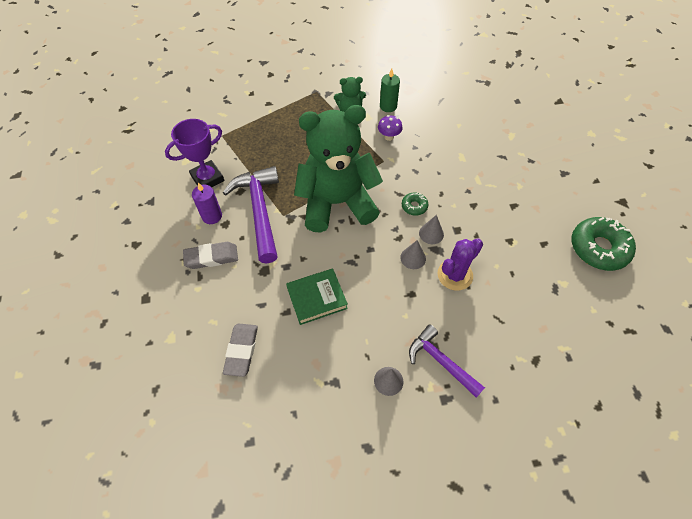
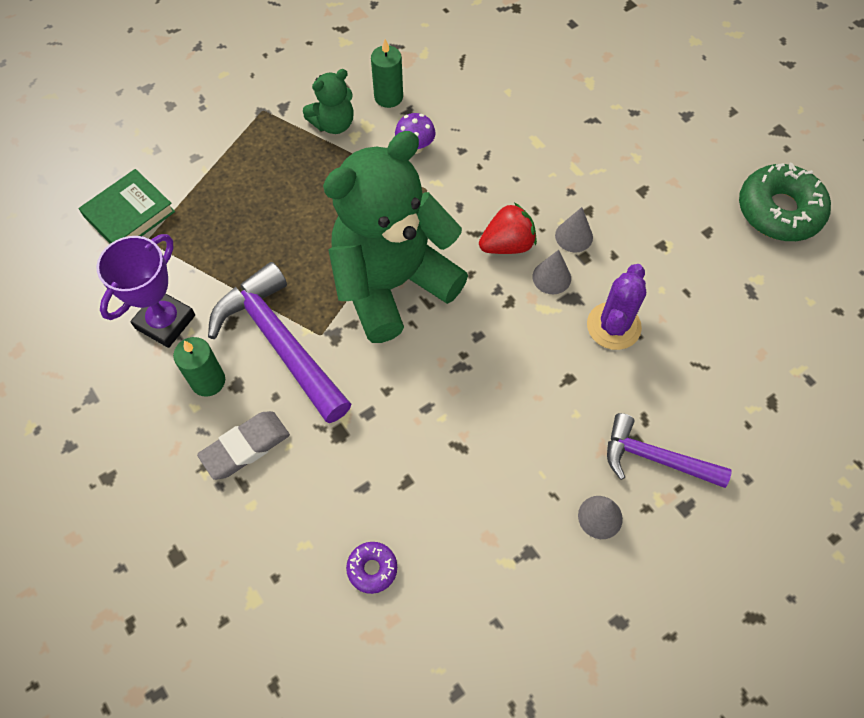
camera: 25 degrees left, 5 degrees up
(212, 216) = (208, 381): purple candle -> green candle
(241, 351) = (372, 569): grey eraser -> purple donut
(317, 298) = (439, 442): green book -> green book (129, 214)
(413, 258) = (544, 324): grey cone -> grey cone (574, 236)
(414, 206) = (507, 245): green donut -> red strawberry

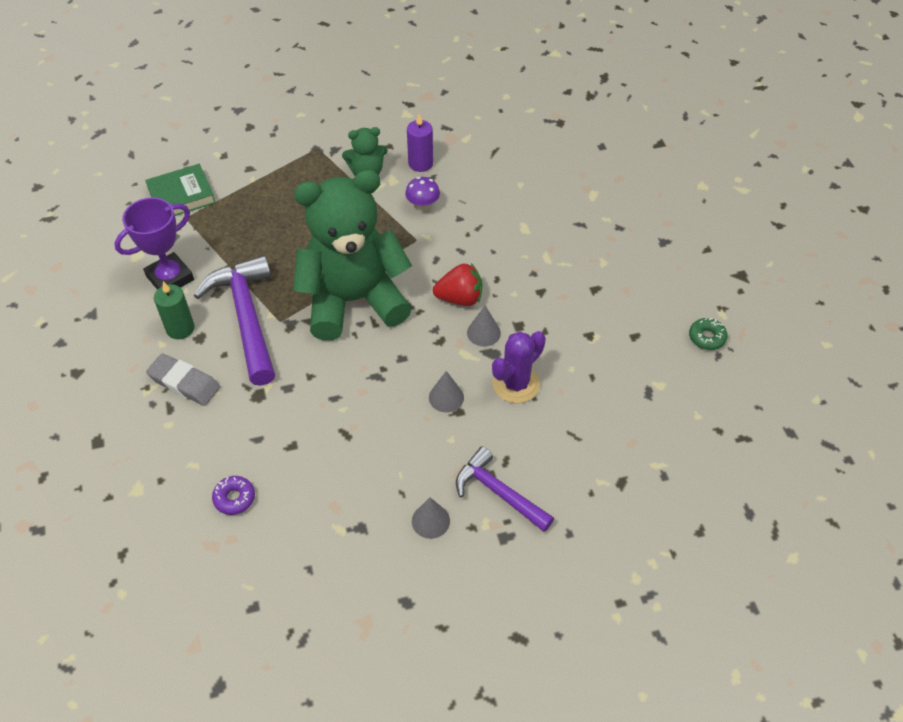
camera: 20 degrees right, 10 degrees down
(245, 447) = (184, 383): grey eraser -> grey eraser turned 45 degrees clockwise
(388, 97) = (420, 163): green candle -> purple candle
(574, 236) = (518, 307): grey cone -> grey cone (446, 397)
(779, 211) = (707, 337): green donut -> green donut, size x0.47

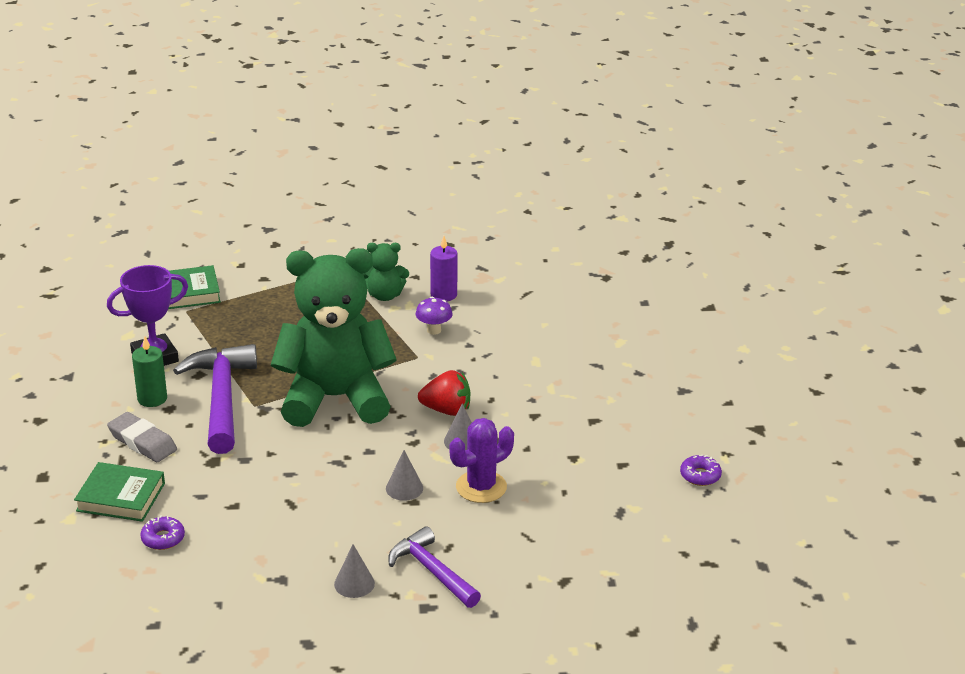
camera: 10 degrees right, 20 degrees down
(180, 454) = (121, 497): none -> green book
(707, 337) = (700, 475): green donut -> purple donut

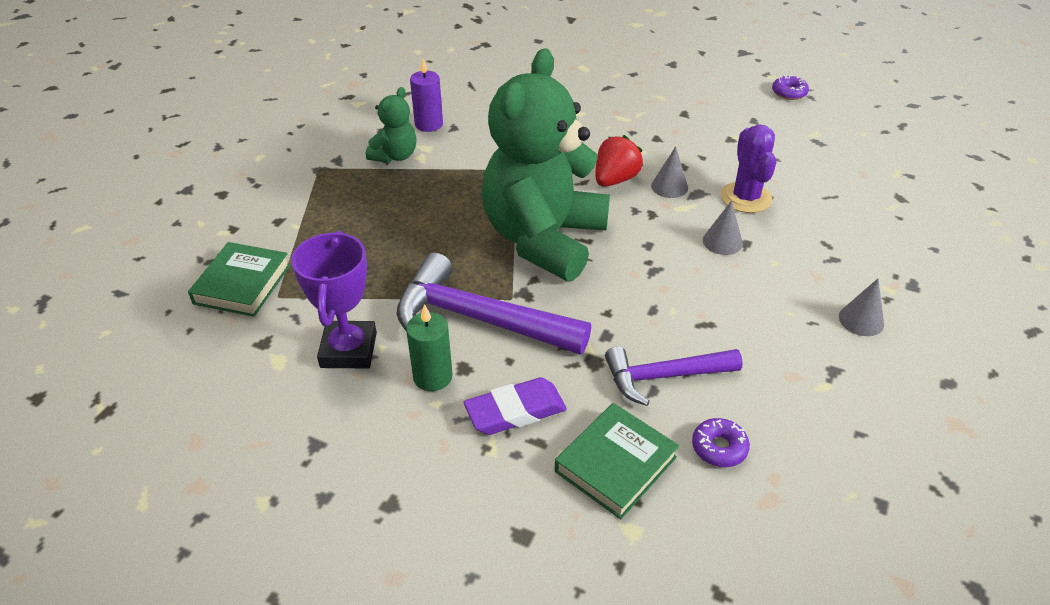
camera: 60 degrees left, 10 degrees up
(142, 442) = (515, 411): grey eraser -> purple eraser
(432, 571) = (859, 265): purple hammer -> purple hammer (663, 376)
(434, 330) = (481, 147): purple mushroom -> none

